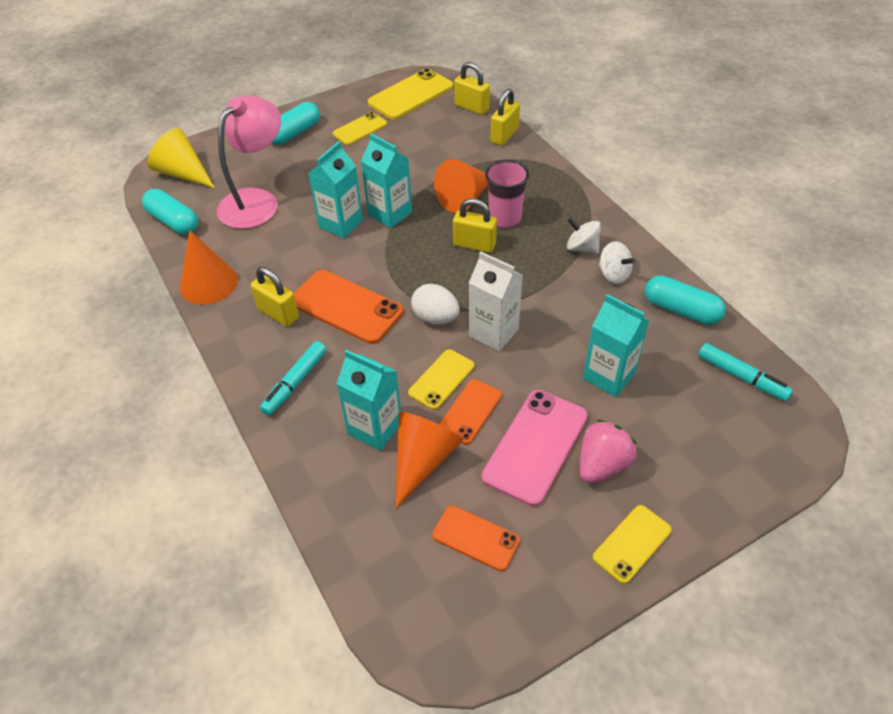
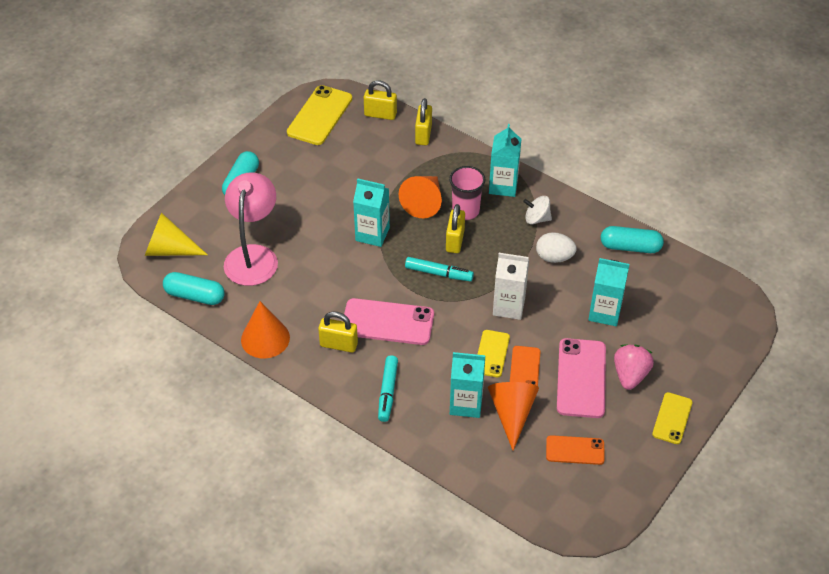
camera: 25 degrees left, 0 degrees up
(341, 224) = (338, 255): turquoise carton -> turquoise carton (503, 186)
(346, 307) = (387, 322): orange phone -> pink phone
(360, 129) = (297, 162): yellow phone -> none
(435, 318) = (460, 309): white egg -> white egg (554, 257)
(474, 245) = (455, 241): yellow padlock -> yellow padlock turned 75 degrees counterclockwise
(613, 274) = (570, 234): white spinning top -> none
(741, 377) = (691, 284): turquoise marker -> turquoise marker (439, 273)

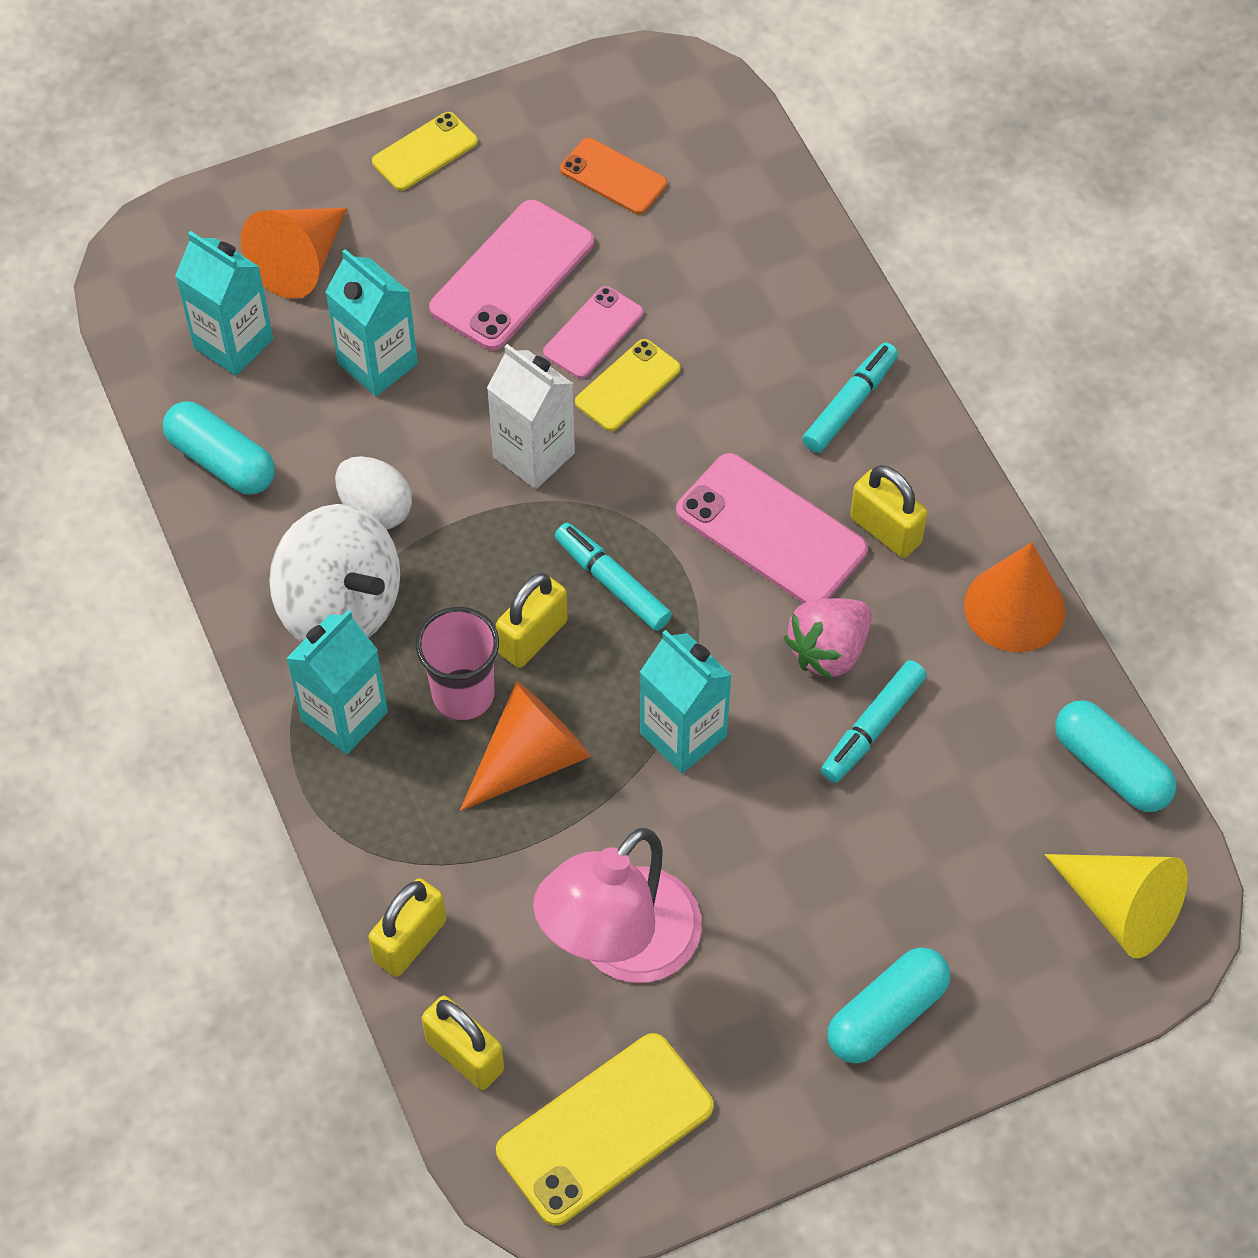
camera: 150 degrees left, 10 degrees up
(253, 256) = (951, 804): pink lamp -> pink lamp (620, 947)
(300, 268) = (872, 727): none -> turquoise marker
(466, 404) = (732, 324): turquoise carton -> turquoise carton (233, 343)
(512, 413) = (668, 274): orange cone -> orange cone (300, 262)
(524, 369) = (593, 333): orange phone -> pink phone
(536, 219) = (340, 606): white spinning top -> white spinning top, size x1.96
(630, 375) = (430, 243): pink strawberry -> pink strawberry (828, 651)

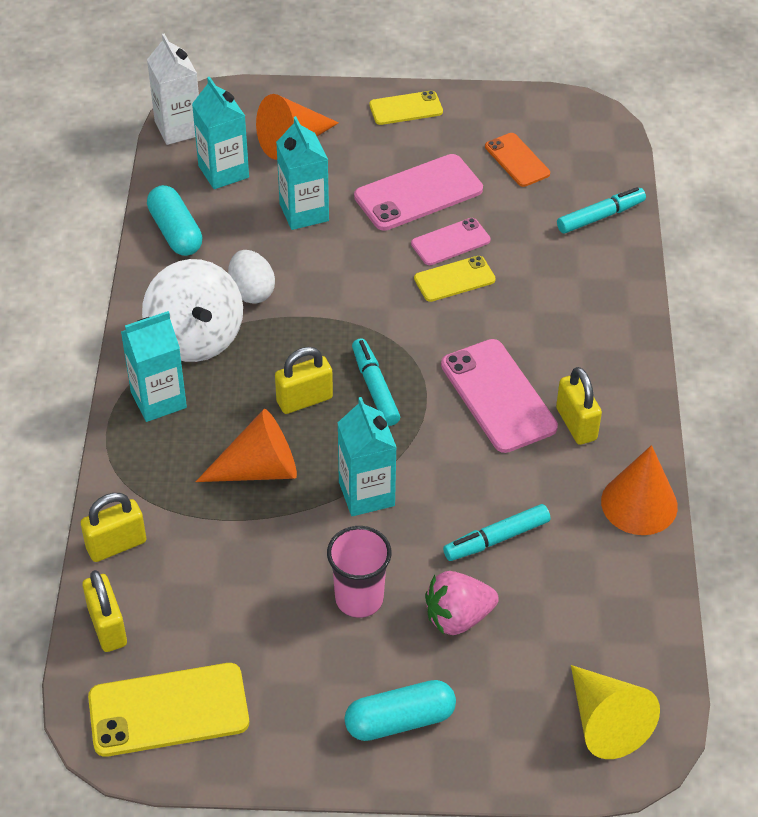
camera: 25 degrees right, 10 degrees down
(463, 694) = (240, 416): pink cup -> pink cup (359, 599)
(534, 455) = (370, 297): white carton -> white carton (178, 128)
(620, 947) = (247, 604): pink lamp -> none
(828, 651) = (494, 481): pink strawberry -> pink strawberry (458, 617)
(850, 404) = (596, 341): turquoise marker -> turquoise marker (600, 216)
(1110, 767) = (650, 629): turquoise capsule -> none

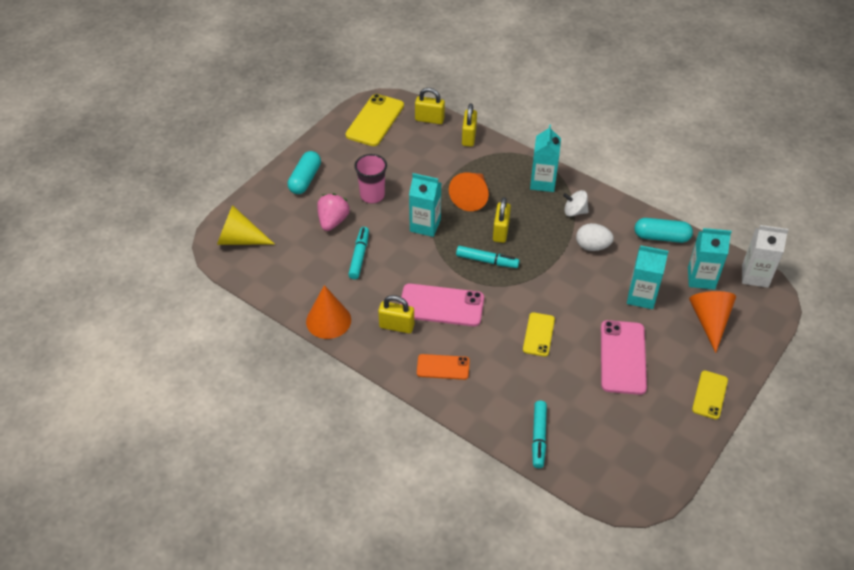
camera: 125 degrees right, 0 degrees up
(195, 338) = (574, 211): white spinning top -> white spinning top, size x0.51
(450, 242) = (569, 349): pink phone -> none
(517, 160) = (620, 425): orange phone -> orange phone (443, 367)

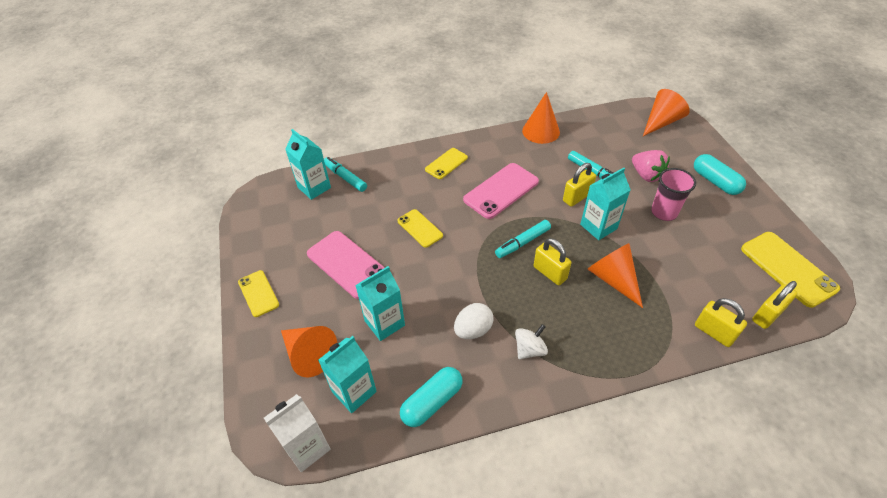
camera: 130 degrees right, 0 degrees up
(239, 239) = (661, 122): yellow cone -> orange cone
(396, 326) = (504, 159): yellow padlock -> yellow padlock (577, 197)
(443, 367) = (446, 163): orange phone -> yellow phone
(543, 182) = (593, 352): turquoise carton -> turquoise carton (314, 187)

